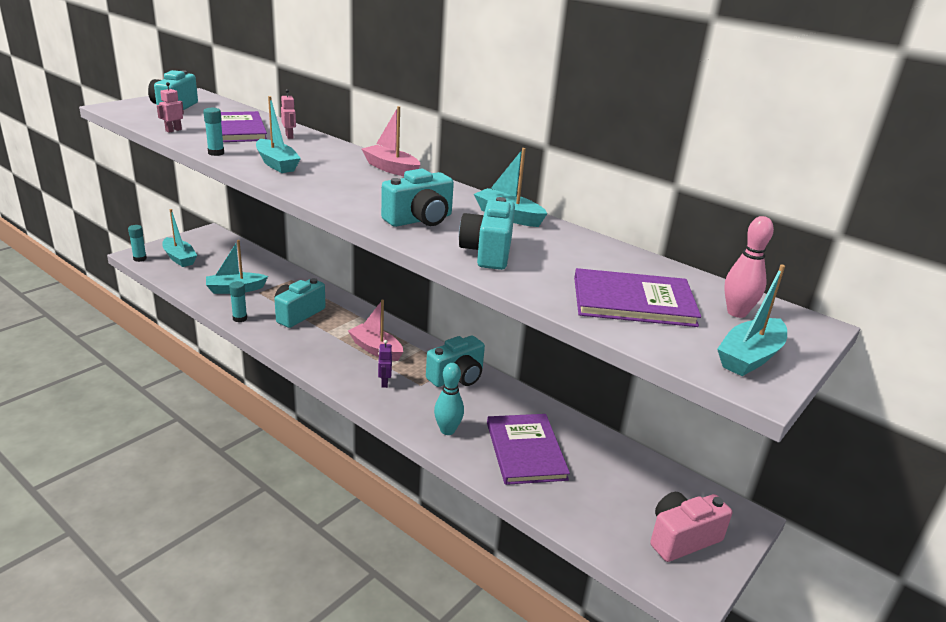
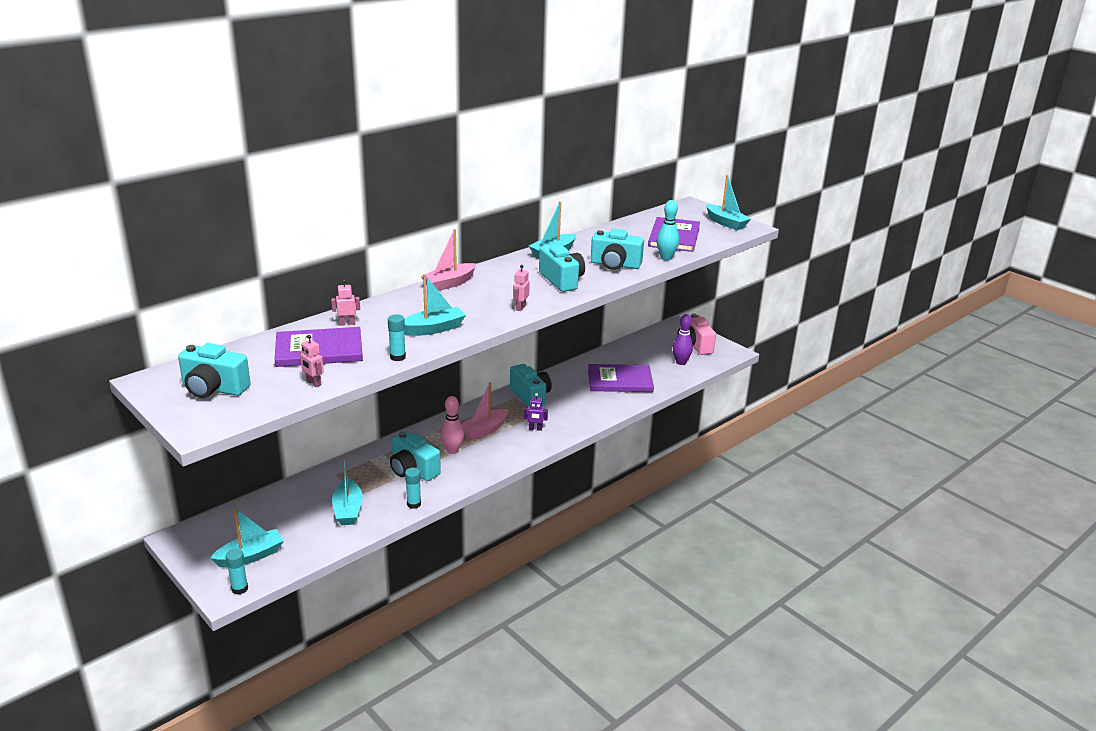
camera: 80 degrees left, 0 degrees up
(333, 198) = (520, 307): none -> pink robot
(447, 430) = (597, 407): turquoise bowling pin -> turquoise bowling pin (666, 258)
(612, 519) = (681, 362): none -> purple bowling pin
(736, 313) = (681, 216): pink bowling pin -> pink bowling pin (452, 450)

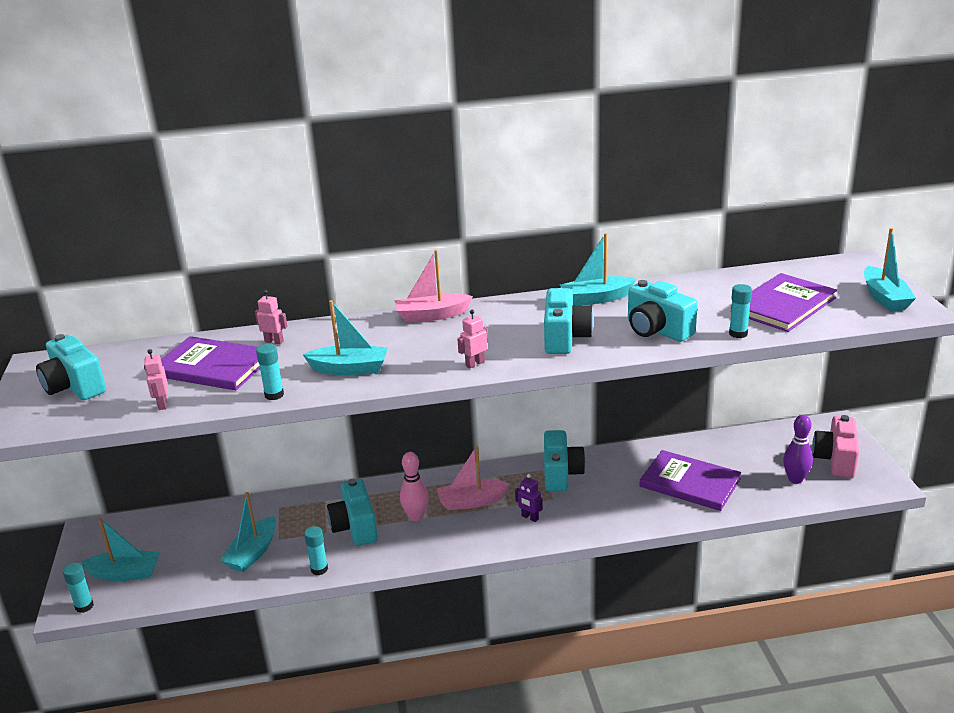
camera: 35 degrees right, 0 degrees up
(666, 258) = (738, 334): turquoise bowling pin -> turquoise glue stick

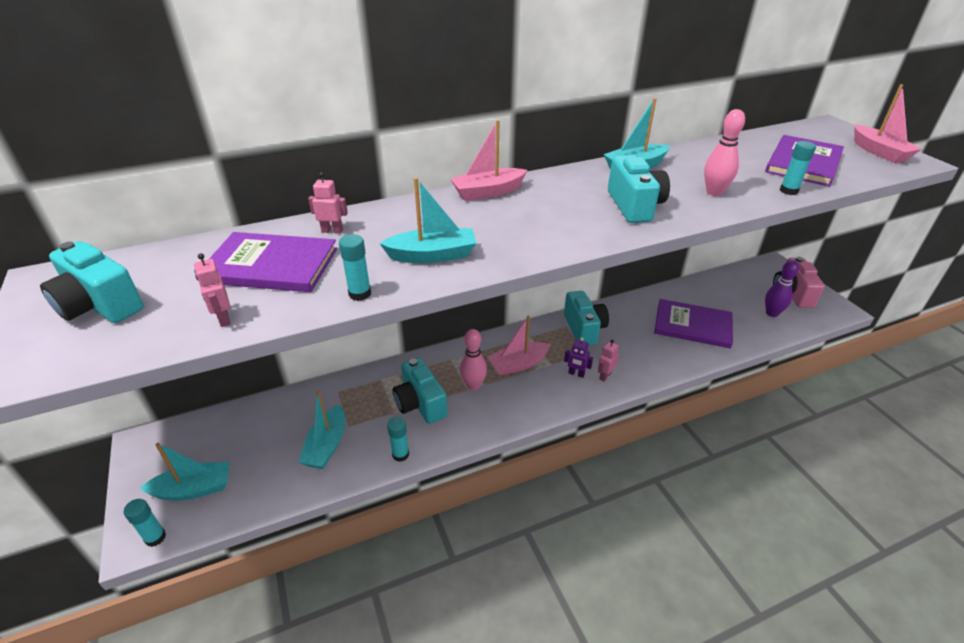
camera: 15 degrees left, 10 degrees up
(475, 364) = (563, 239): pink robot -> pink robot (605, 376)
(657, 330) = (714, 192): turquoise camera -> pink bowling pin
(884, 298) = (879, 152): turquoise boat -> pink boat

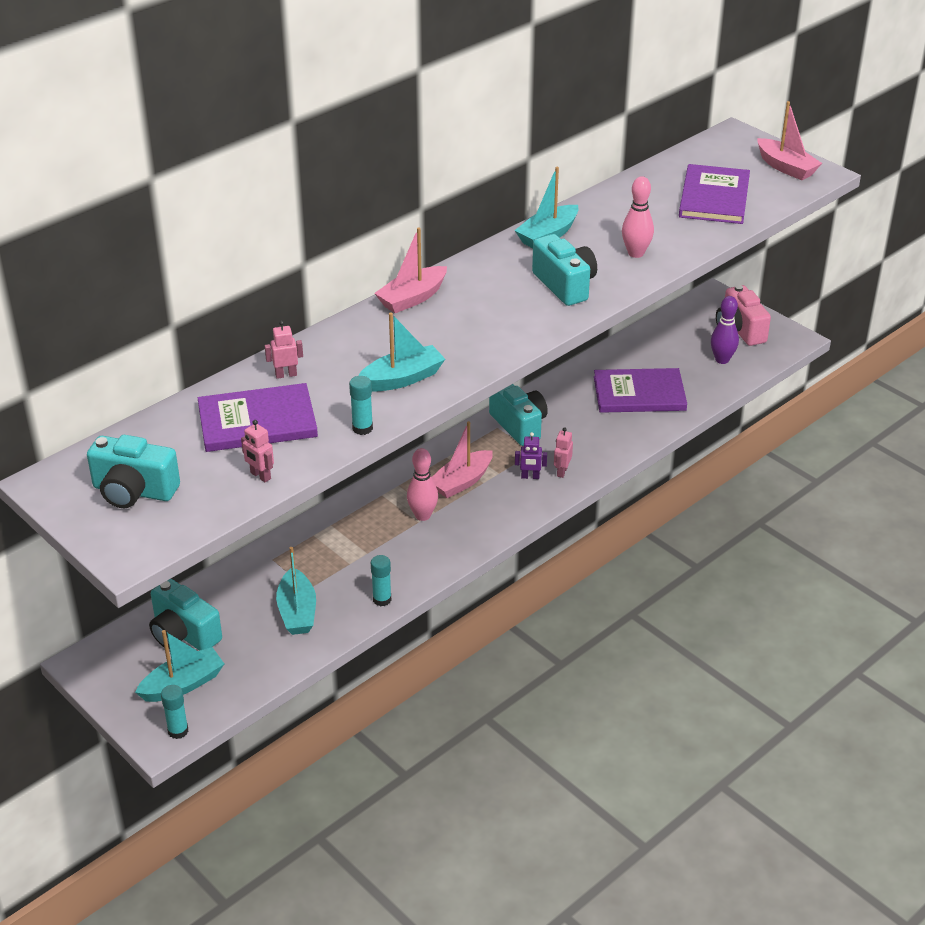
camera: 20 degrees left, 0 degrees up
(420, 403) = (374, 548): turquoise camera -> turquoise camera (184, 633)
(788, 191) = (705, 237): turquoise glue stick -> none

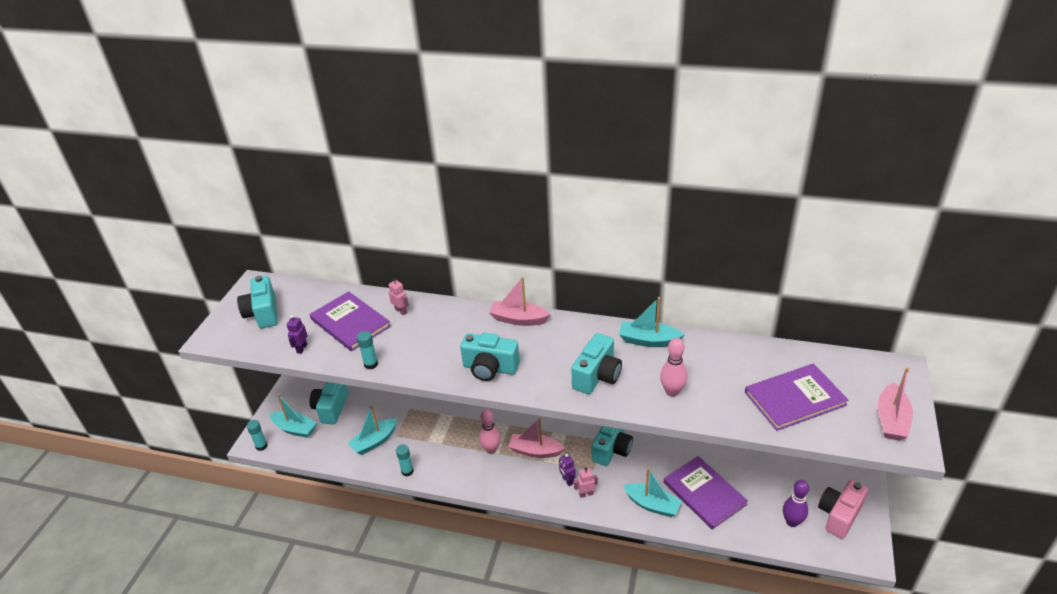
camera: 60 degrees right, 0 degrees up
(260, 476) = (302, 348): pink robot -> purple robot
(402, 379) = (432, 356): turquoise boat -> turquoise boat (652, 505)
(473, 346) = (490, 368): none -> turquoise camera

